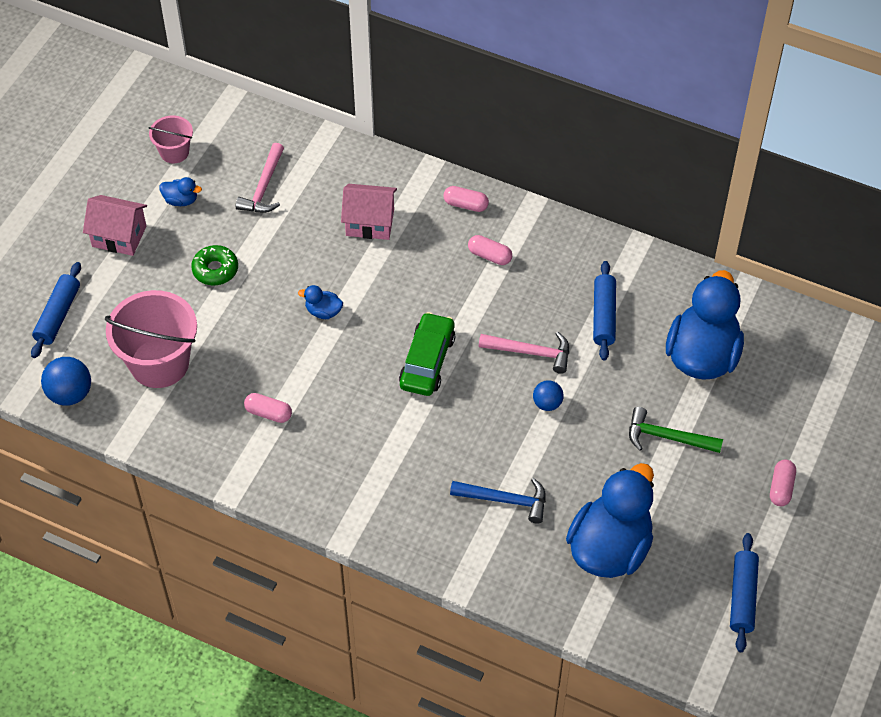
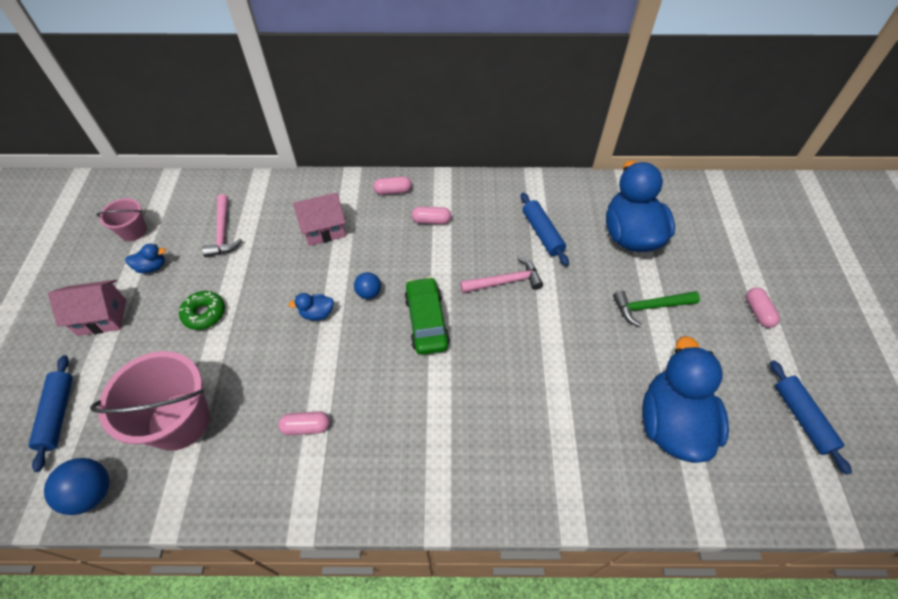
camera: 25 degrees left, 0 degrees up
(505, 500) = (560, 418): blue hammer -> none
(547, 403) = (542, 317): blue ball -> blue ball (369, 293)

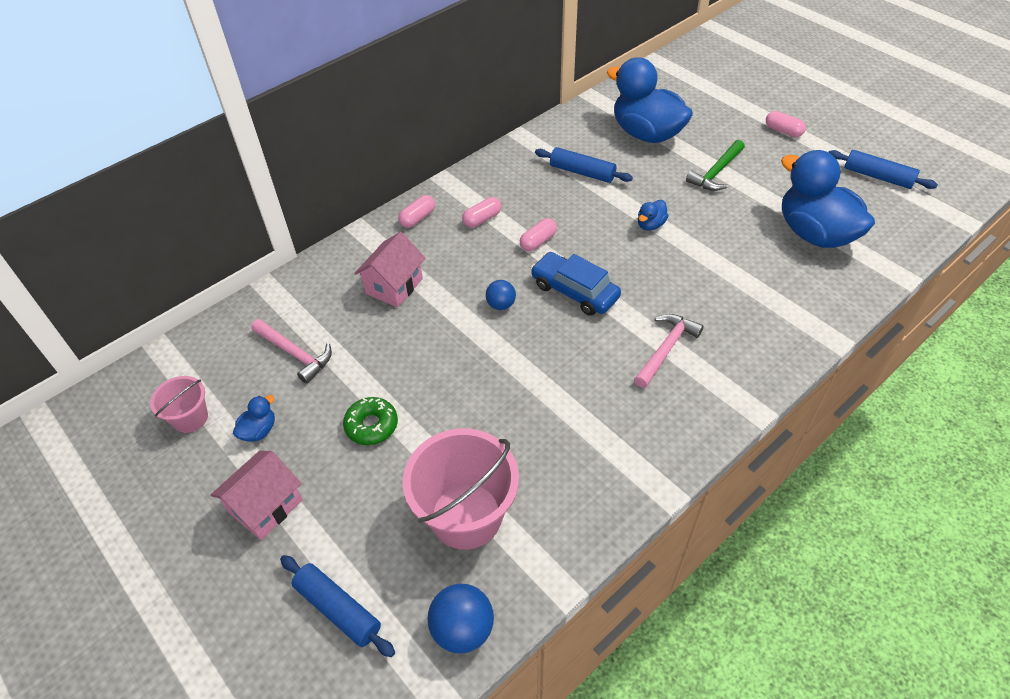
camera: 40 degrees left, 5 degrees down
(306, 427) = (579, 431): pink capsule -> pink capsule (538, 241)
(317, 313) = (477, 350): blue duck -> blue duck (650, 225)
(426, 321) = (574, 291): green car -> blue car
(505, 281) = (597, 223): pink hammer -> pink hammer (666, 349)

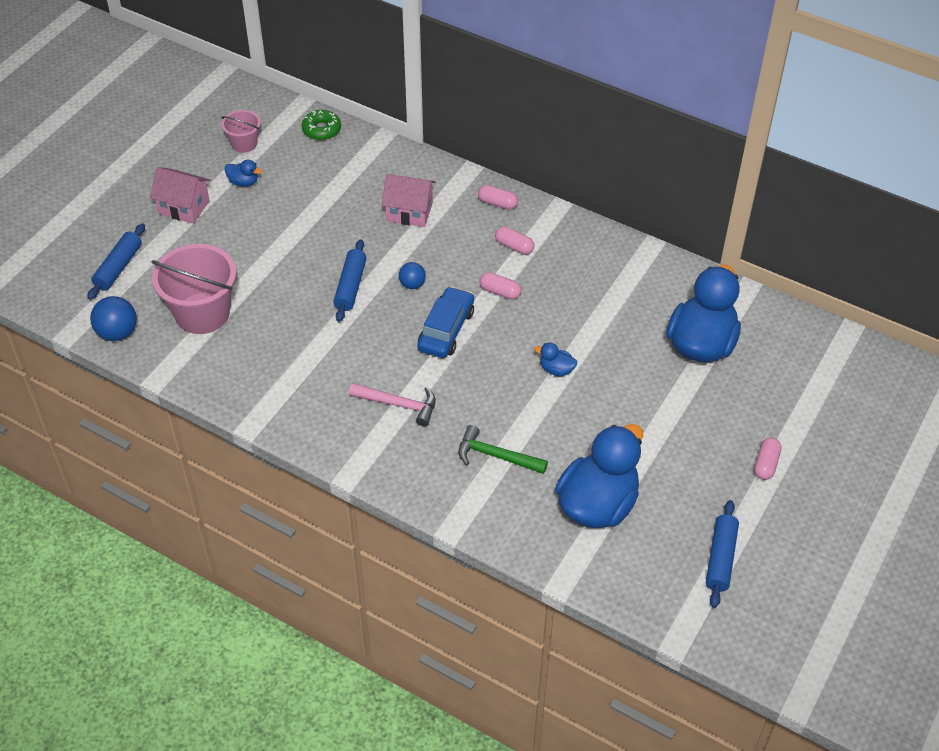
camera: 70 degrees right, 0 degrees up
(295, 353) = (319, 177): pink hammer -> none
(371, 425) = (265, 240): green donut -> green donut (321, 130)
(582, 172) = (613, 304): blue rolling pin -> blue rolling pin (350, 286)
(716, 172) = (662, 412): green hammer -> green hammer (496, 456)

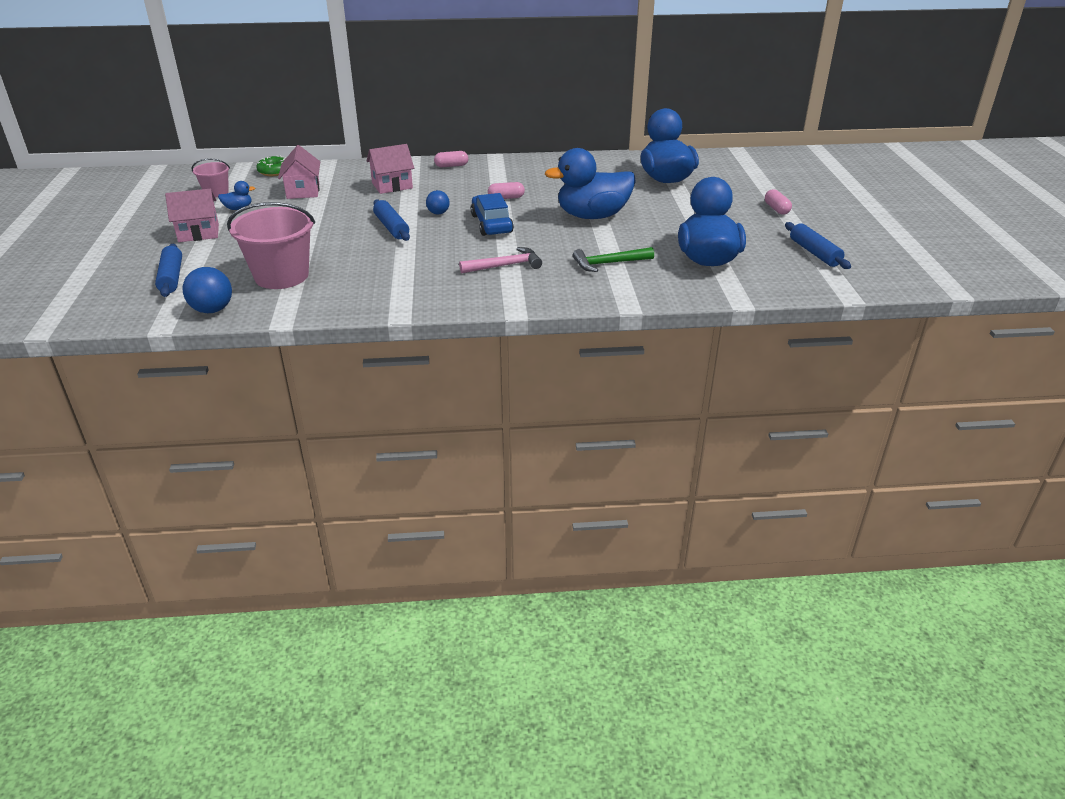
camera: 35 degrees left, 15 degrees down
(321, 180) = (303, 191): none -> pink house
(514, 246) = (488, 178): pink capsule -> none
(556, 369) = (592, 216): blue duck -> blue duck, size x2.48

